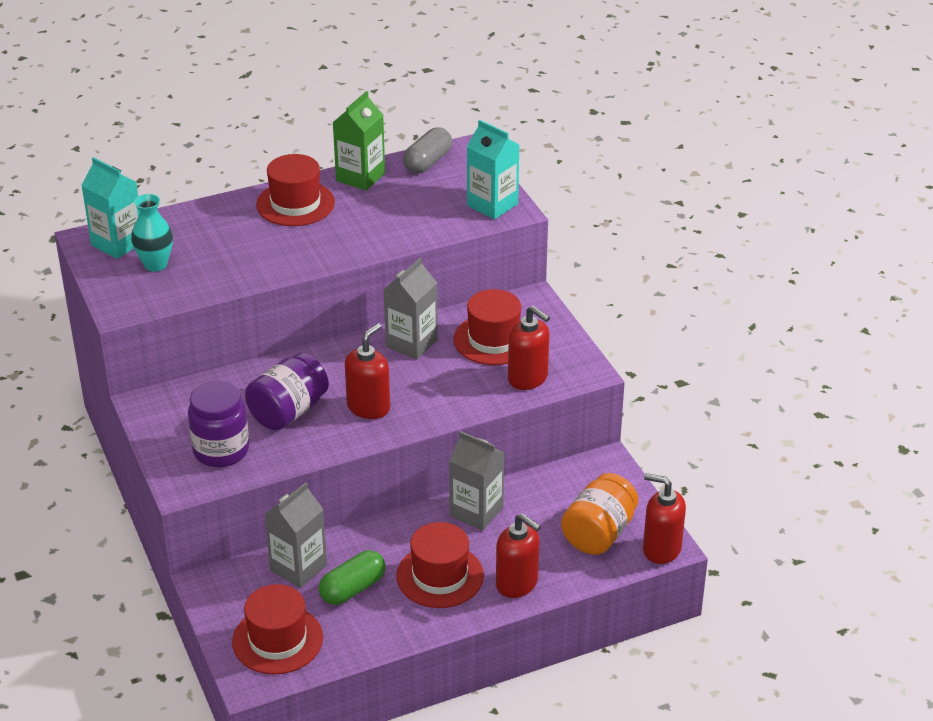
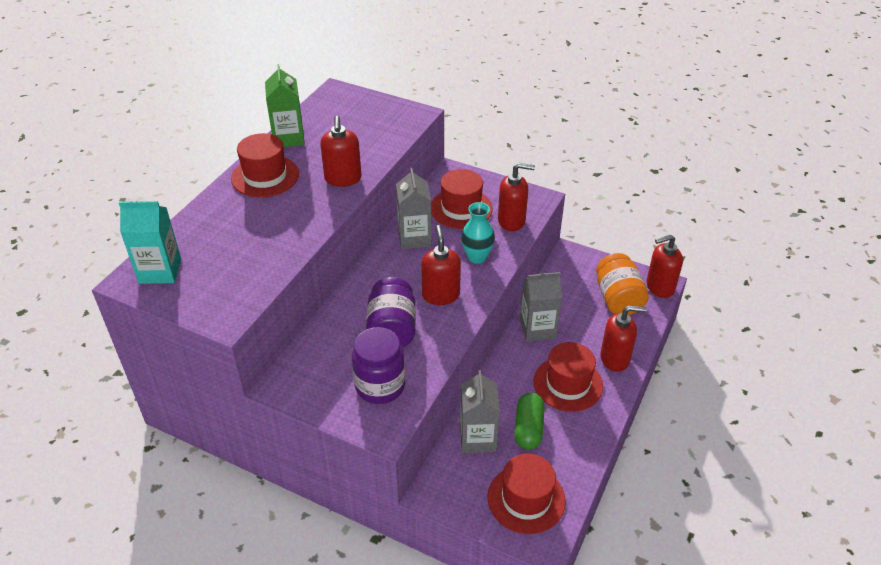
camera: 40 degrees left, 5 degrees up
(155, 264) = (212, 271): turquoise vase -> turquoise vase (477, 257)
(359, 240) = (343, 179): none -> red soap dispenser
(427, 162) = (322, 109): grey capsule -> none
(492, 205) = (399, 116): turquoise carton -> none

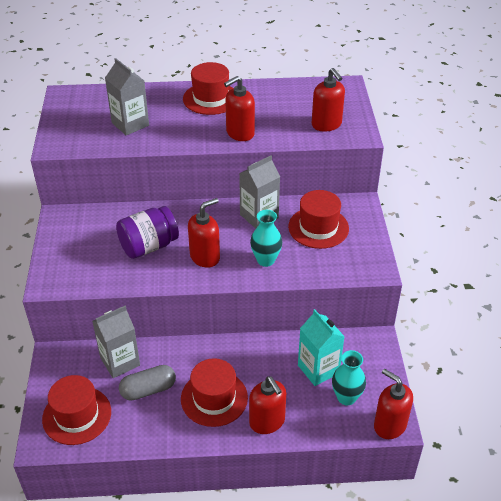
camera: 60 degrees right, 0 degrees up
(160, 271) = (80, 101): turquoise carton -> turquoise carton (318, 369)
(288, 138) = (264, 89): green carton -> none
(380, 386) = (88, 263): purple jar -> none
(511, 221) = (330, 264): red soap dispenser -> red soap dispenser (326, 124)
(528, 428) = (148, 390): green capsule -> grey capsule
(537, 329) = (264, 353): grey carton -> grey carton (130, 124)
(618, 299) = (346, 397): orange jar -> turquoise vase

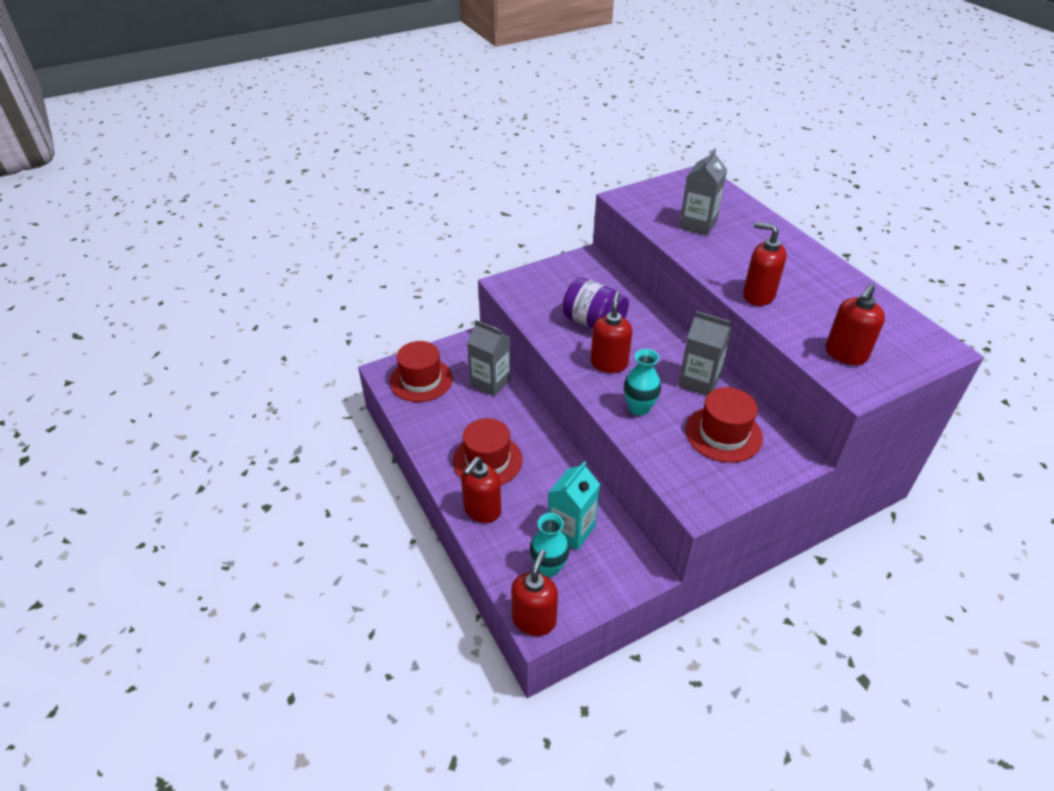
camera: 65 degrees right, 0 degrees up
(148, 390) = (471, 412): grey capsule -> none
(205, 257) = (609, 363): red soap dispenser -> red soap dispenser turned 105 degrees counterclockwise
(211, 98) = (793, 258): red hat -> none

